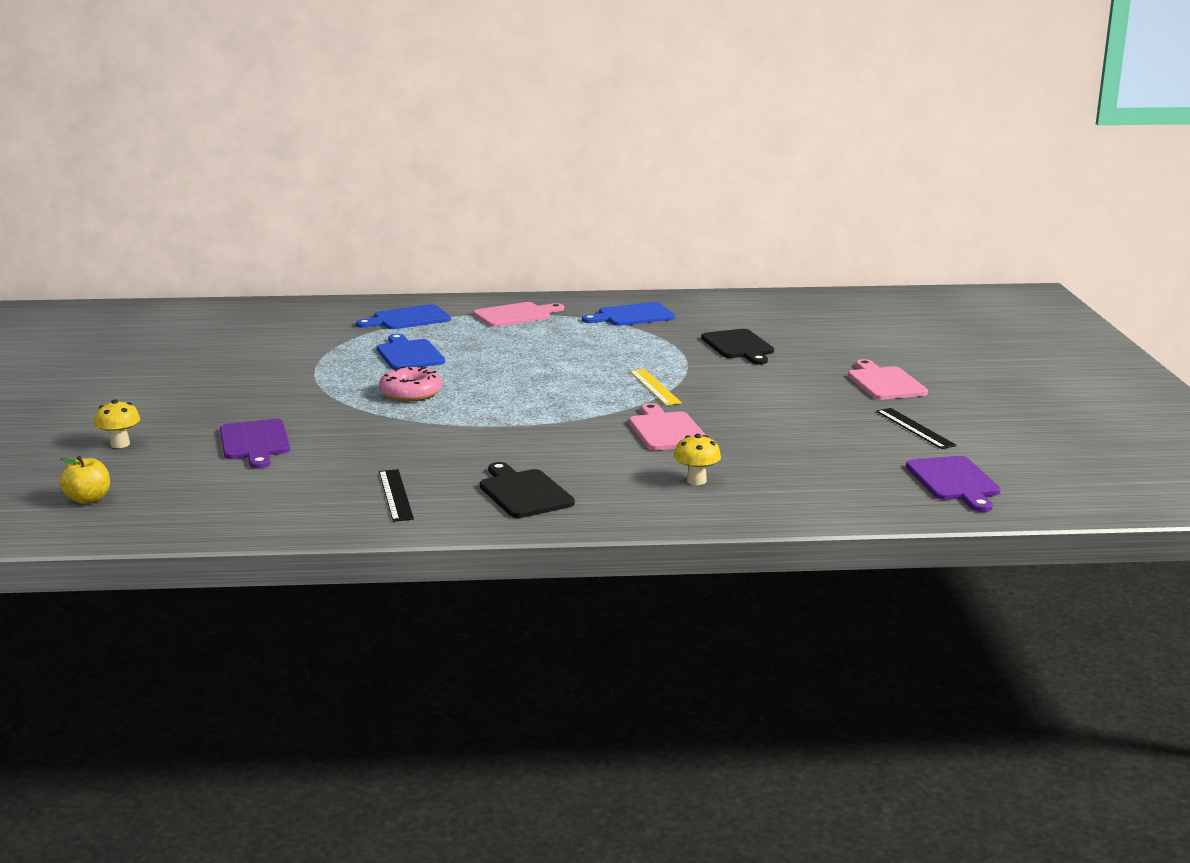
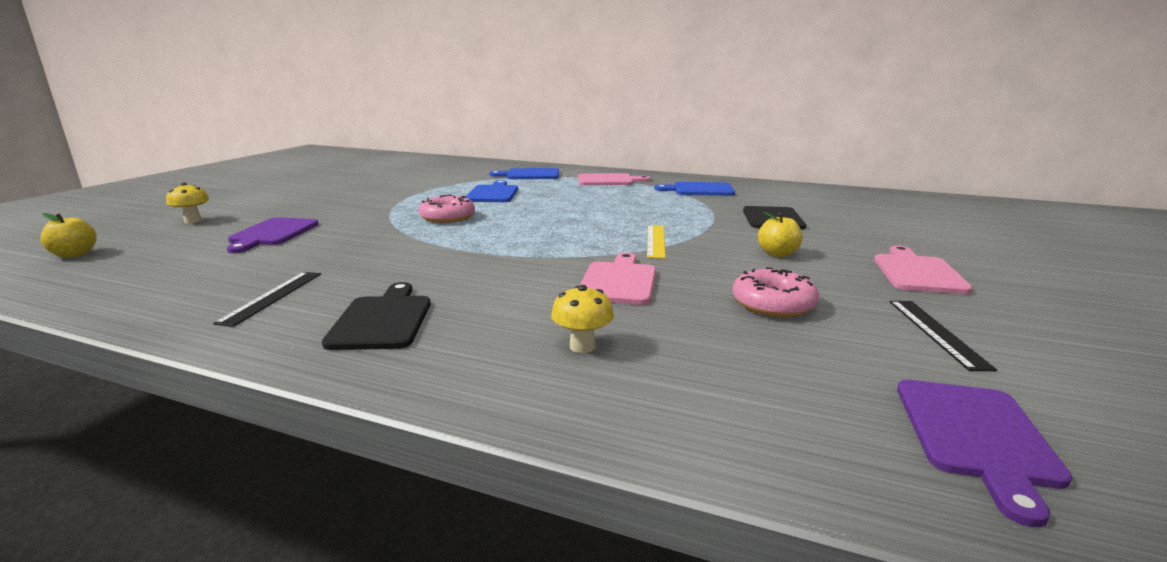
camera: 25 degrees right, 0 degrees up
(769, 383) = (777, 254): none -> yellow apple
(798, 427) = (773, 304): none -> pink donut

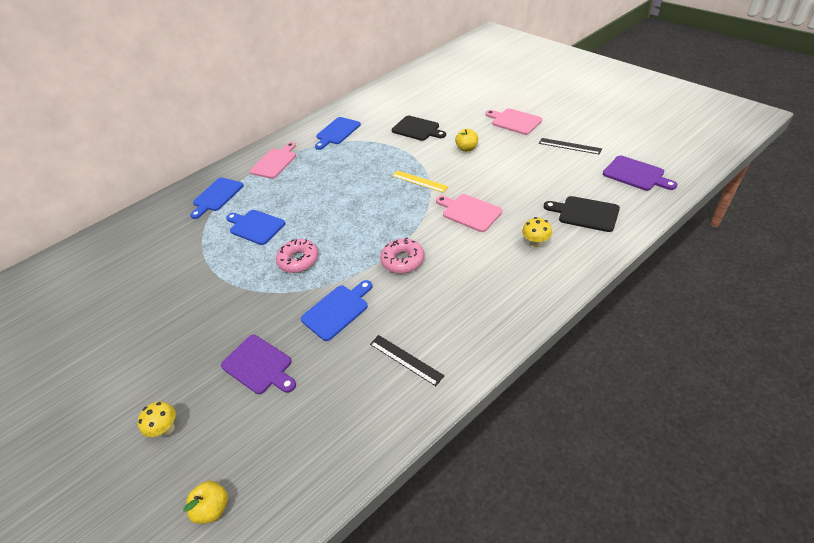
camera: 55 degrees left, 25 degrees up
(365, 247) = (337, 310): none -> blue cutting board
(382, 320) = (469, 309): black cutting board -> black cutting board (585, 213)
(773, 304) = (523, 174): pink donut -> pink donut (403, 260)

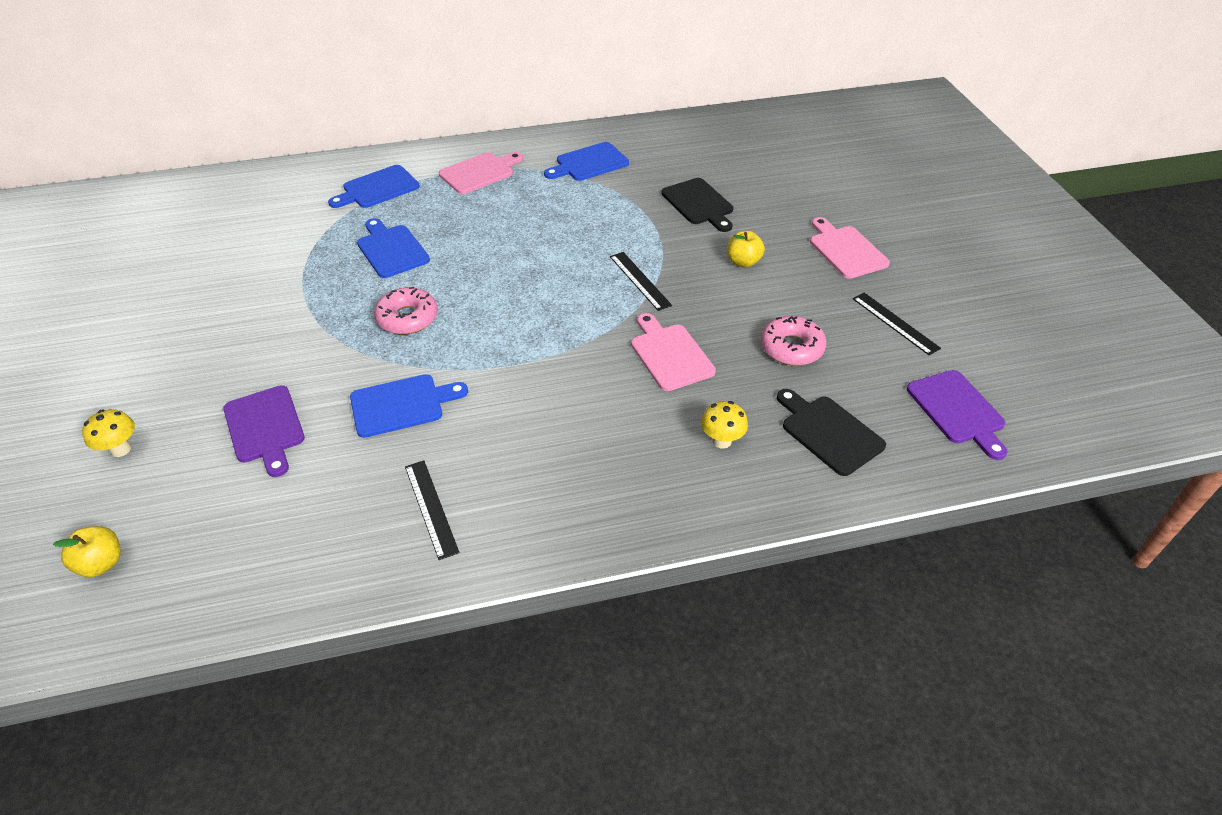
camera: 20 degrees right, 0 degrees up
(403, 260) = (530, 379): pink donut -> pink donut (791, 348)
(419, 181) = (639, 280): yellow ruler -> black ruler

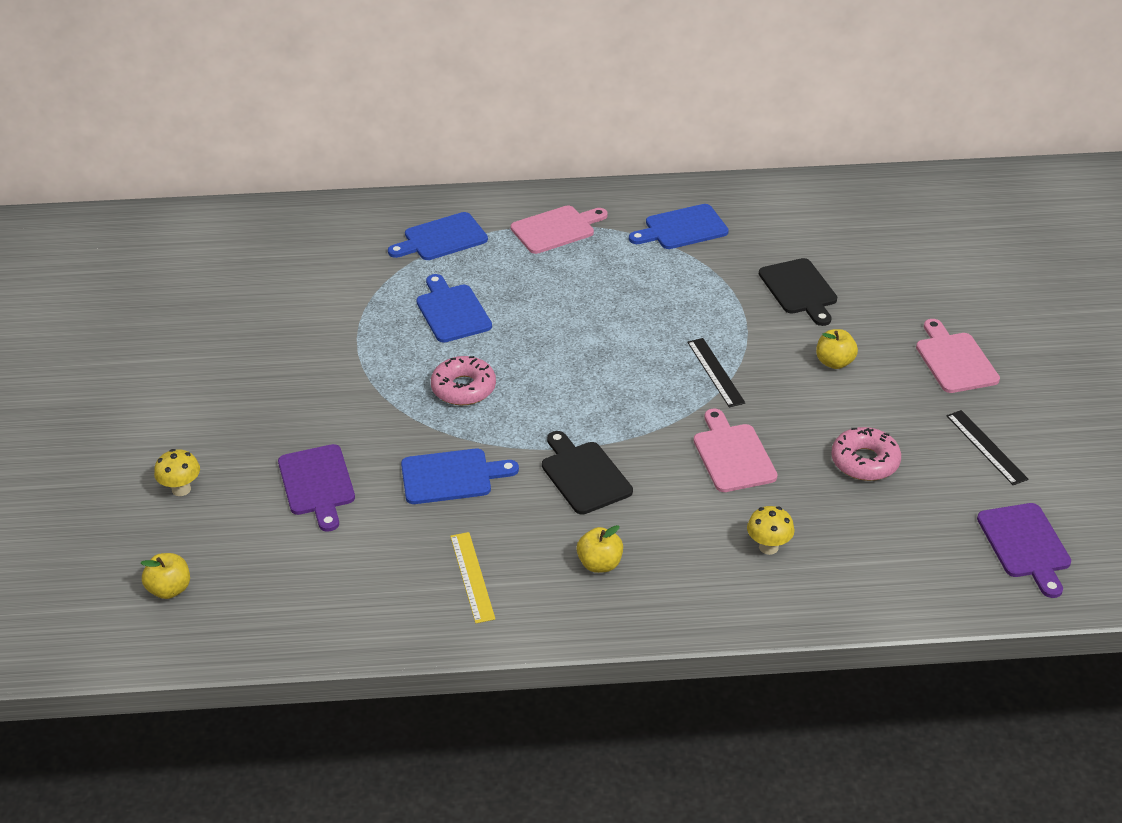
camera: 10 degrees right, 5 degrees down
(431, 508) = (472, 577): black ruler -> yellow ruler
(560, 478) = (600, 564): none -> yellow apple
(828, 432) = (881, 551): black cutting board -> black cutting board (584, 475)

